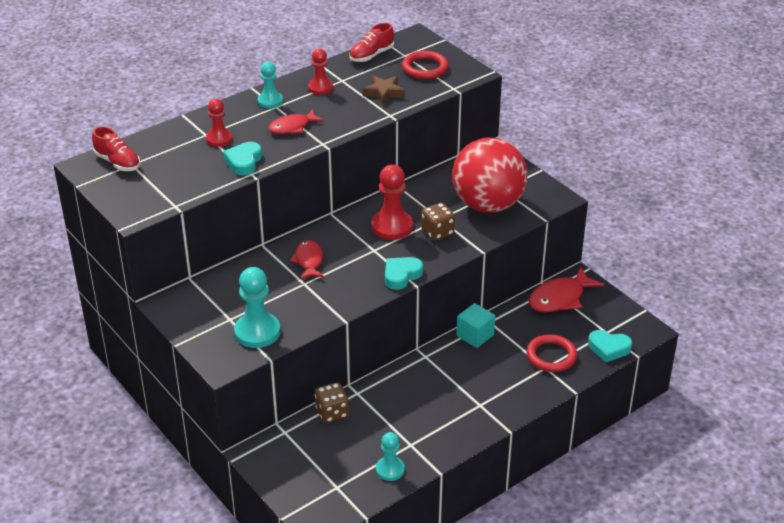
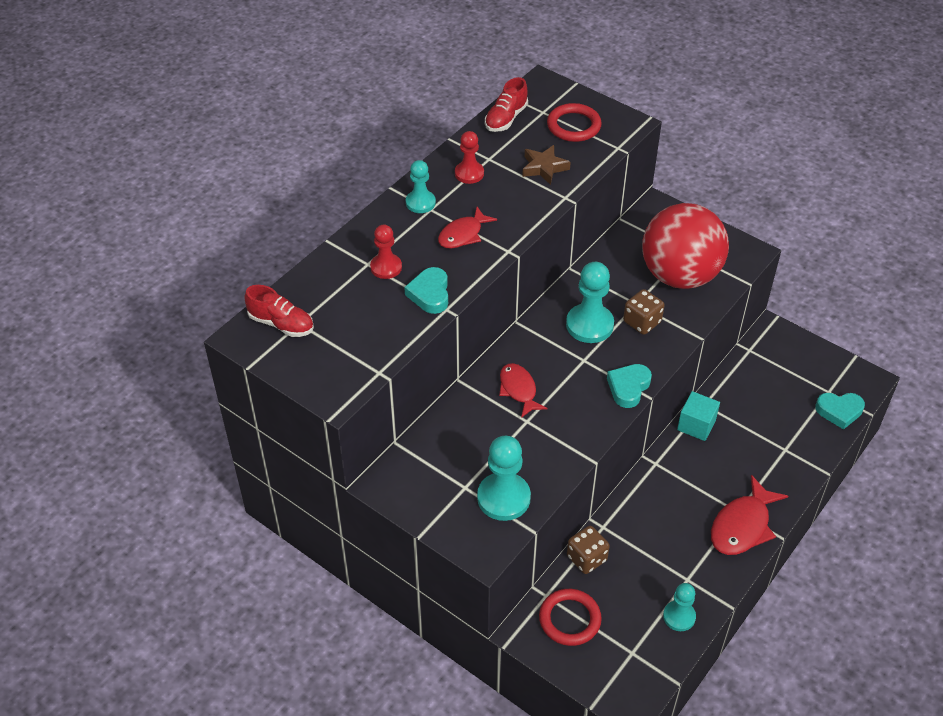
camera: 15 degrees left, 10 degrees up
(392, 226) = (589, 325): red pawn -> turquoise pawn
(551, 356) = (785, 434): red ring -> red ring (569, 619)
(560, 298) = (764, 359): red fish -> red fish (742, 526)

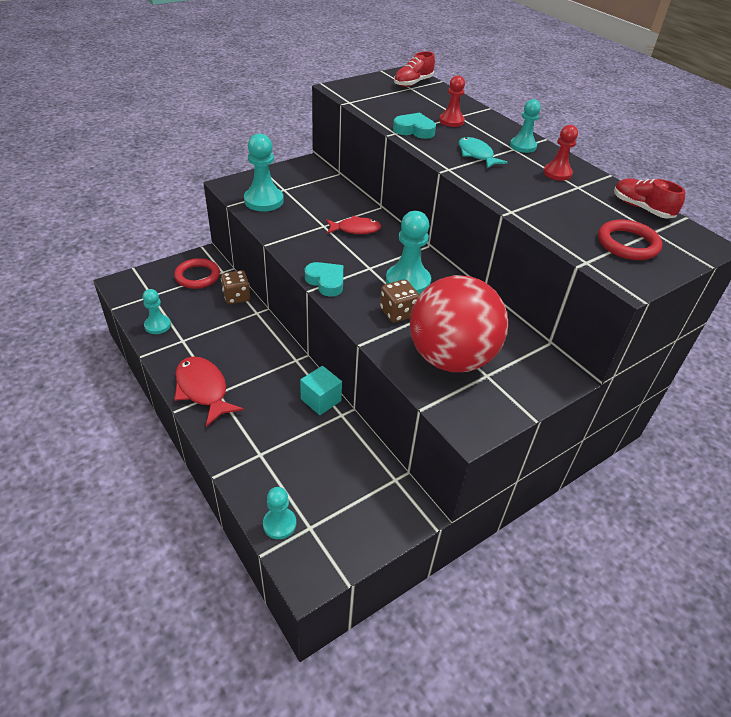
camera: 105 degrees right, 5 degrees down
(463, 234) = (476, 155): red fish -> turquoise fish
(544, 168) = (558, 210): brown star -> none
(839, 411) = (279, 524): turquoise heart -> turquoise pawn

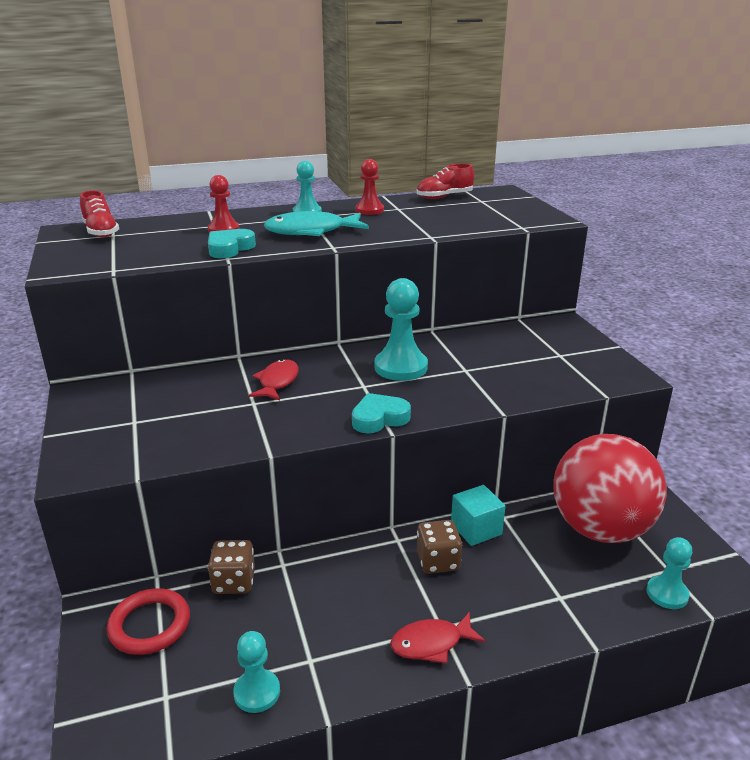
camera: 70 degrees left, 15 degrees down
(203, 390) = (431, 643): red fish -> red fish, size x0.66
(264, 201) = (151, 443): turquoise pawn -> none
(397, 312) = (454, 382): brown dice -> brown dice (438, 561)
(451, 358) = (534, 367): red ball -> red ball (600, 529)
(476, 155) = (311, 232): turquoise fish -> turquoise fish, size x1.52
(627, 244) = (497, 211): red ring -> none

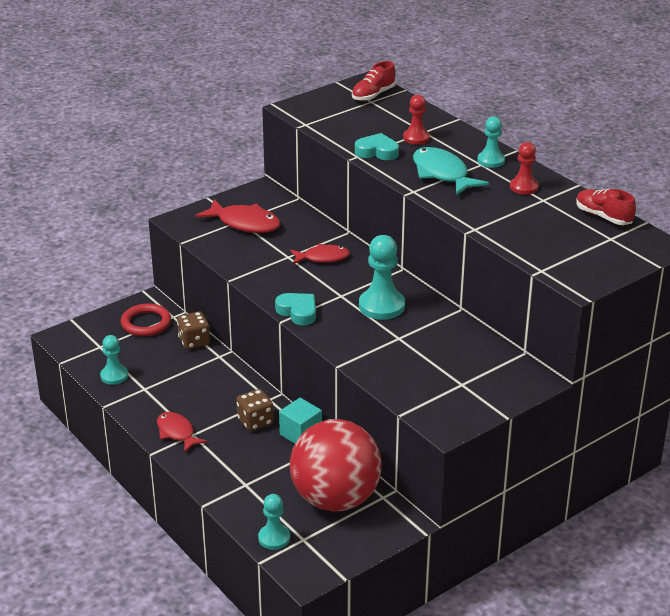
camera: 70 degrees right, 5 degrees up
(146, 418) = (245, 223): none -> red fish

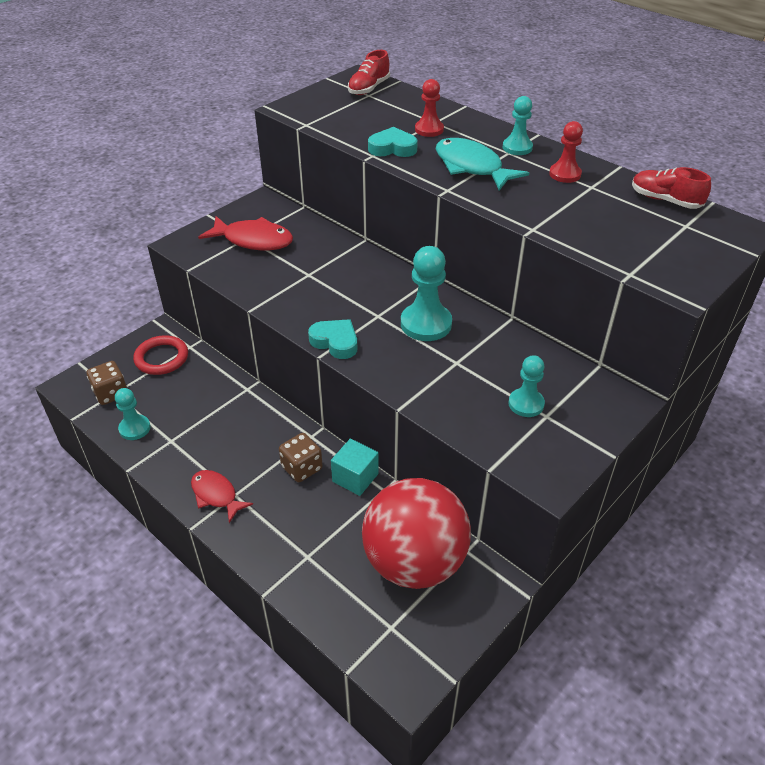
camera: 10 degrees left, 10 degrees up
(194, 341) = (217, 374): brown dice -> brown dice (111, 393)
(274, 538) = (356, 631): turquoise pawn -> turquoise pawn (526, 404)
(322, 258) = (346, 272): red fish -> none

